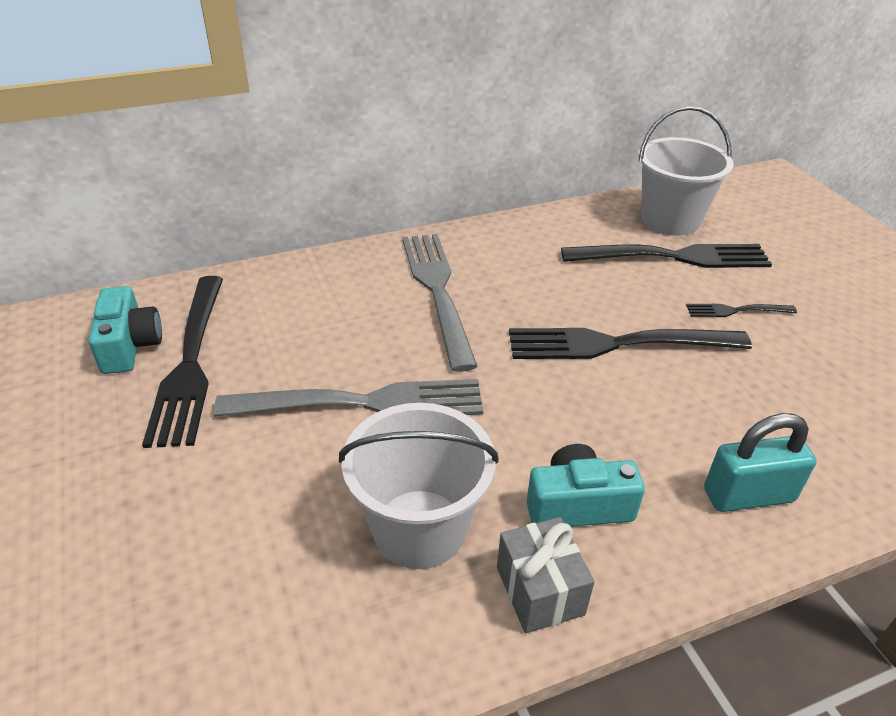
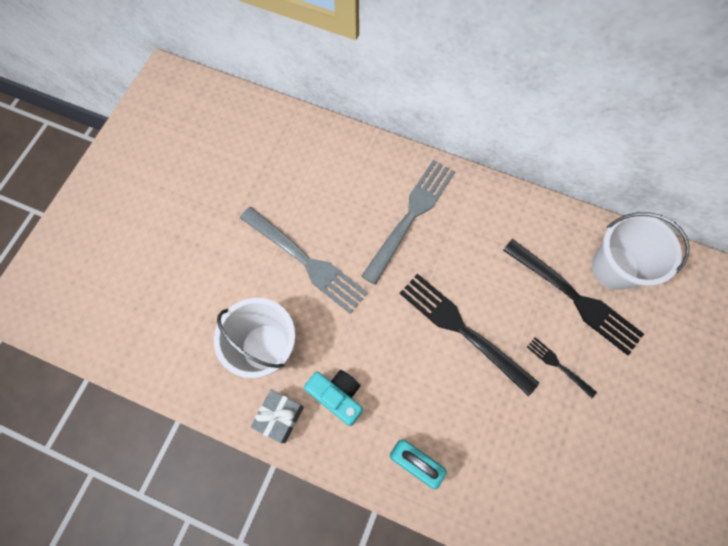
camera: 45 degrees right, 30 degrees up
(130, 345) = (242, 141): turquoise camera -> none
(190, 362) = (258, 173): black fork -> none

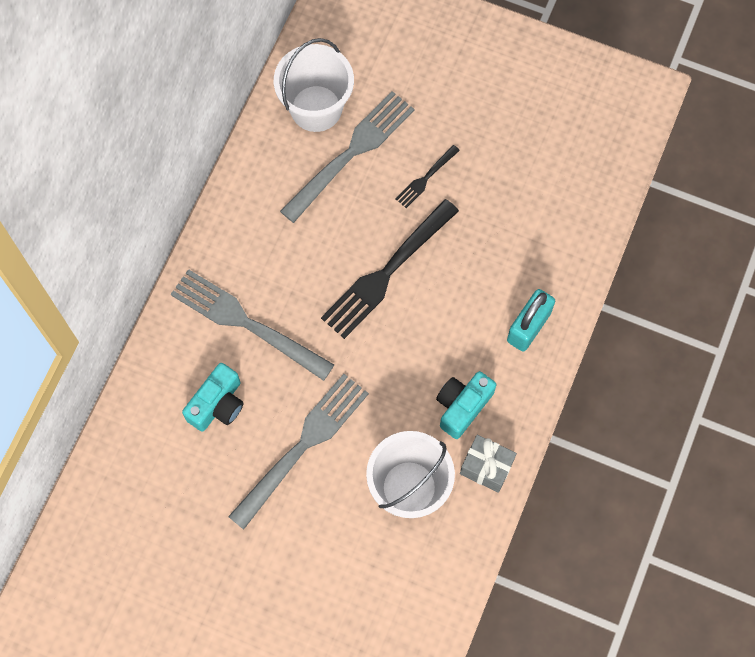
camera: 90 degrees left, 0 degrees up
(342, 197) = (217, 404): none -> turquoise camera
(575, 298) = (351, 153): black fork -> grey fork

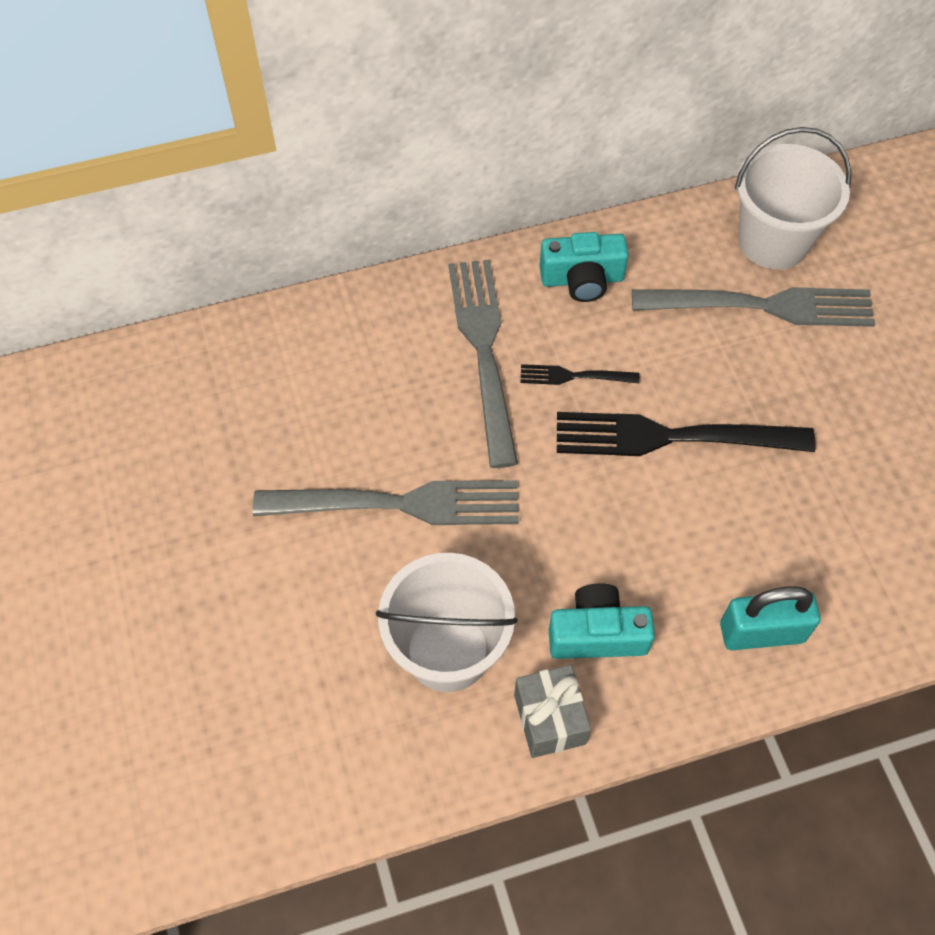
camera: 50 degrees right, 10 degrees down
(217, 404) = (371, 391): turquoise camera -> turquoise camera (582, 279)
(426, 178) = (814, 394): black fork -> black fork (574, 376)

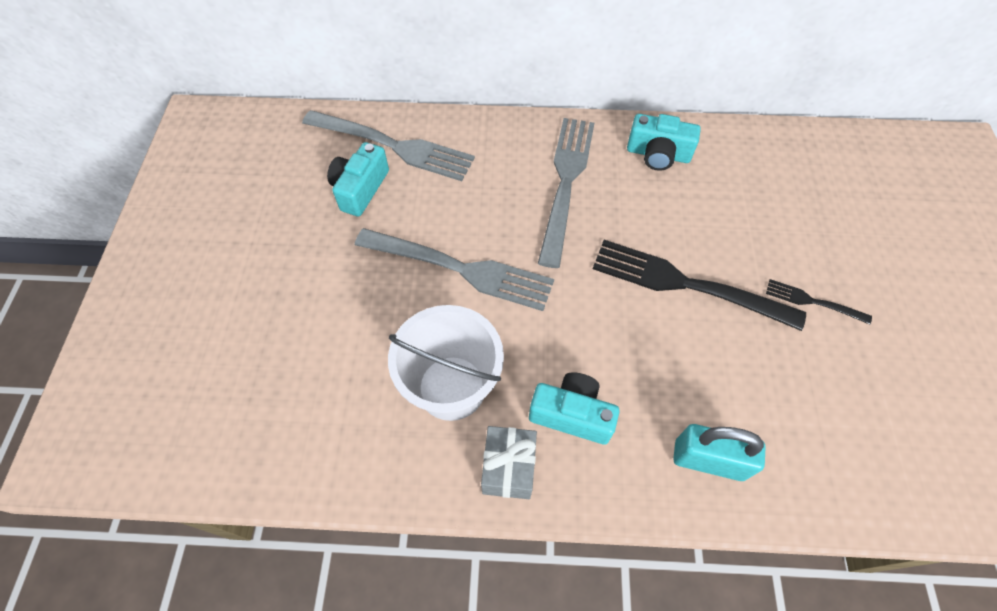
camera: 20 degrees right, 0 degrees up
(225, 439) = (360, 189): none -> turquoise camera
(574, 376) = (626, 219): black fork -> black fork (813, 302)
(762, 306) = (793, 210): grey fork -> grey fork (393, 146)
(773, 241) = (817, 167): white bucket -> none

